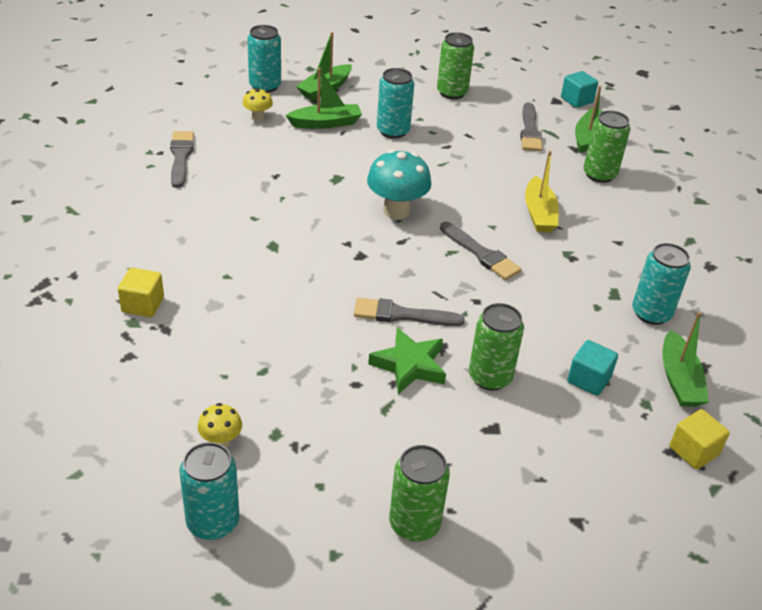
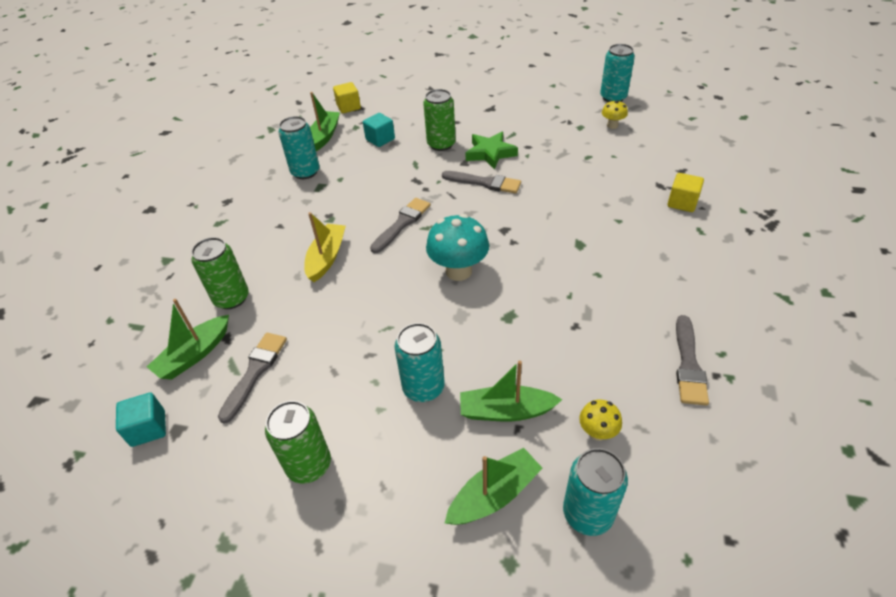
camera: 160 degrees left, 5 degrees up
(414, 524) = (511, 91): green can -> none
(481, 253) = (402, 224): grey brush -> grey brush turned 60 degrees clockwise

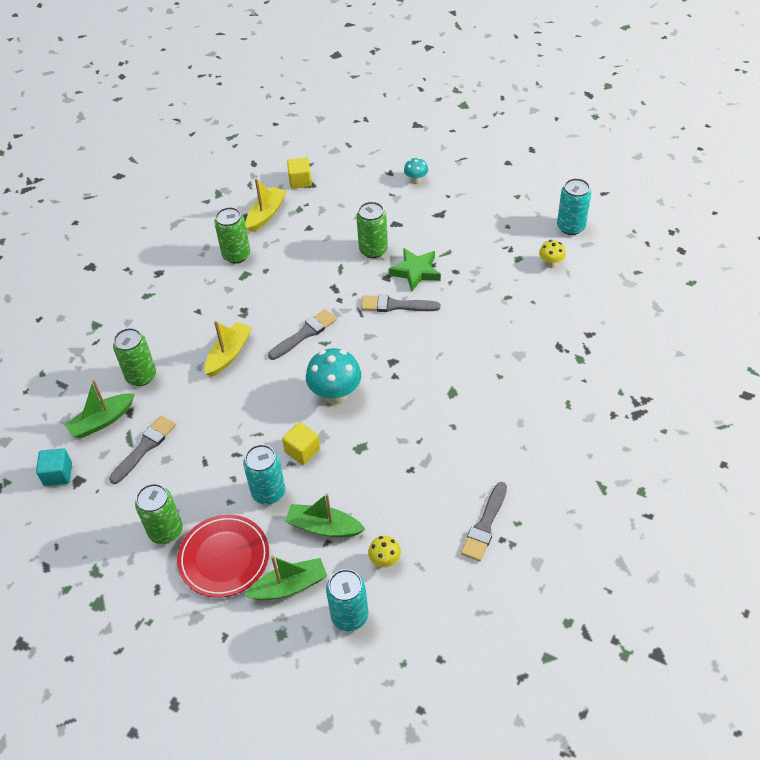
camera: 15 degrees right, 5 degrees up
(305, 172) = (236, 255): turquoise can -> green can
(324, 136) = (266, 214): green boat -> yellow boat
(380, 139) = (317, 230): turquoise cube -> none
(396, 480) = (224, 558): none -> red plate
(456, 89) = (416, 180): none -> turquoise mushroom
(484, 183) = (396, 305): grey brush -> grey brush turned 150 degrees clockwise
(682, 203) = (568, 370): yellow cube -> yellow cube (302, 451)

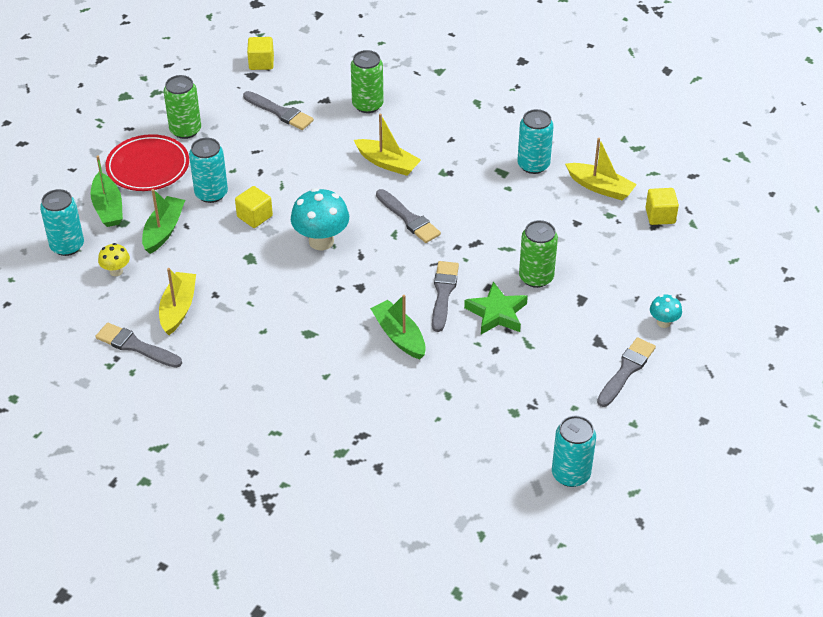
camera: 90 degrees right, 5 degrees down
(58, 474) = (261, 63): turquoise cube -> yellow cube
(102, 421) = (316, 84): green boat -> green boat (399, 336)
(236, 255) = (533, 165): green can -> turquoise can
(432, 497) = (178, 308): none -> yellow boat
(467, 199) = (626, 371): none -> grey brush
(551, 264) = (502, 444): yellow mushroom -> none

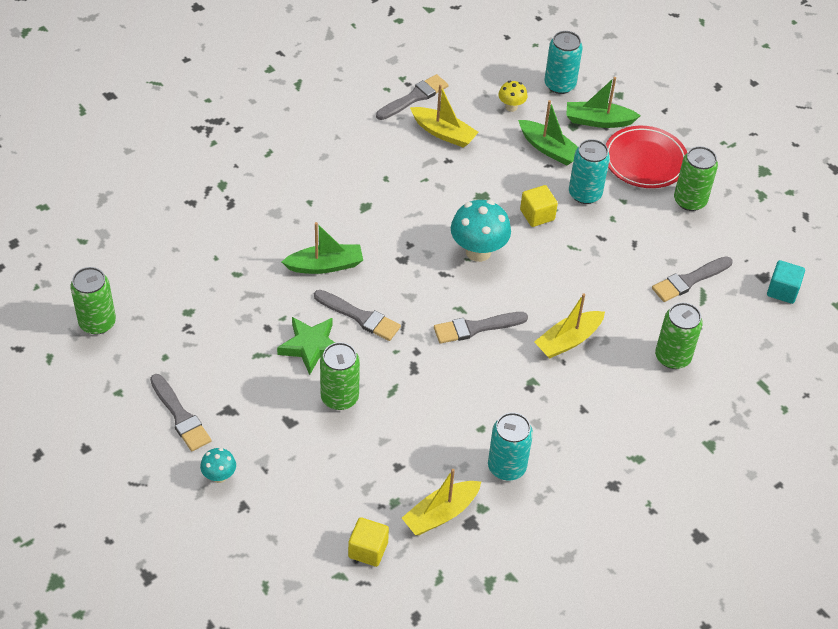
camera: 110 degrees right, 5 degrees up
(261, 63) = (782, 290): yellow cube -> turquoise cube
(570, 474) = (97, 322): turquoise can -> green can

